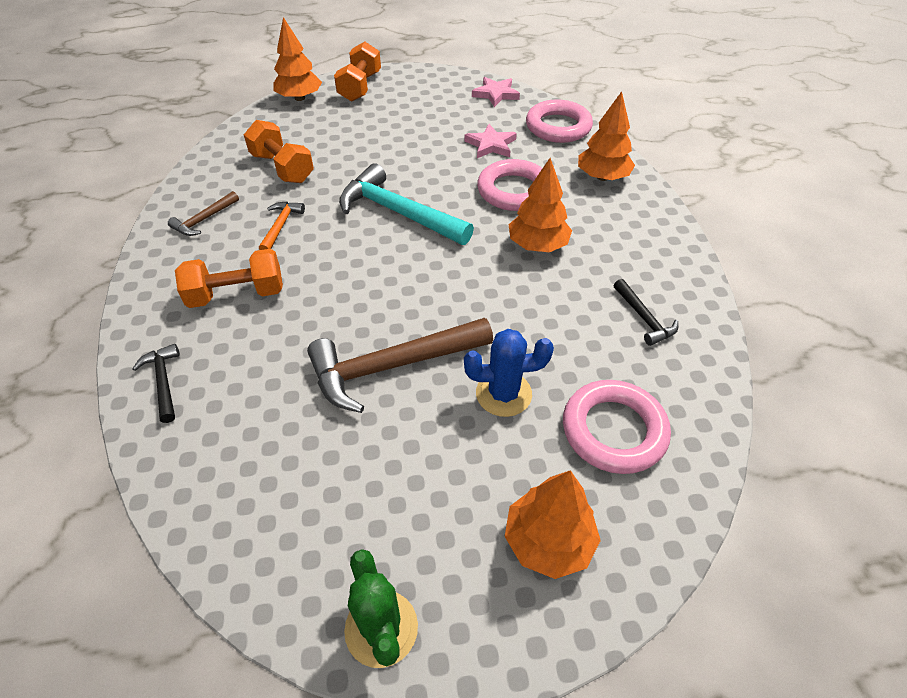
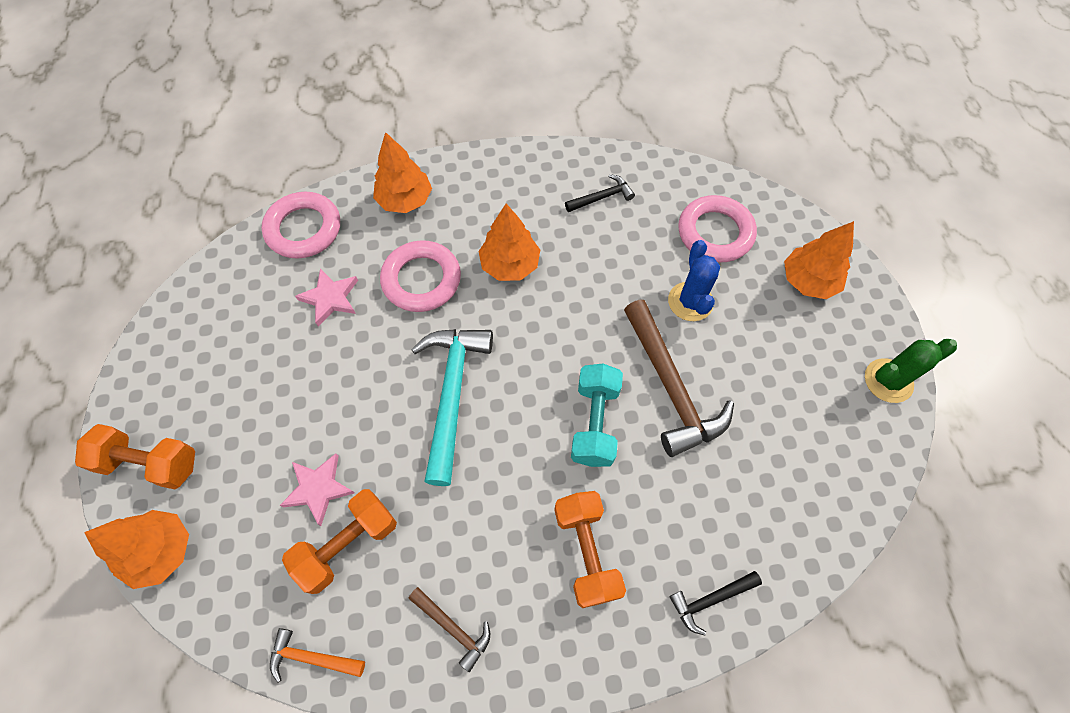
camera: 90 degrees left, 15 degrees up
(281, 226) = (470, 524): orange hammer -> orange hammer (312, 657)
(359, 303) = (594, 422): none -> turquoise dumbbell
(398, 212) = (452, 394): turquoise hammer -> turquoise hammer turned 150 degrees clockwise
(496, 94) = (214, 289): pink star -> pink star (318, 488)

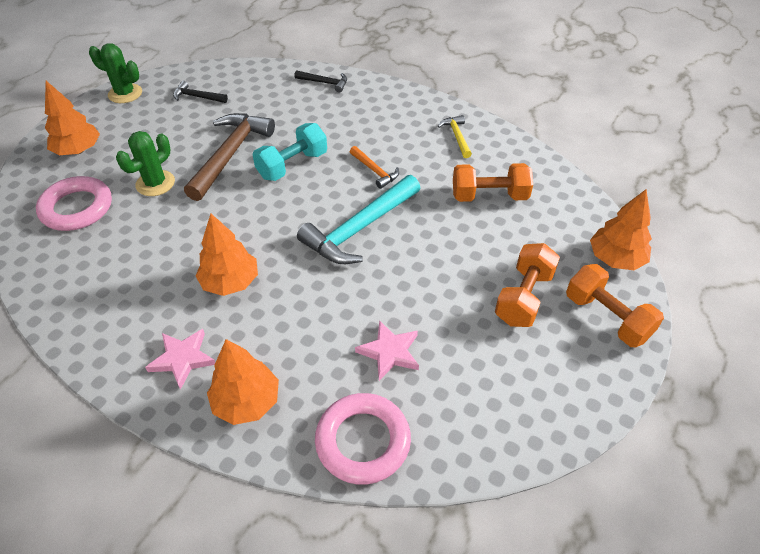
camera: 140 degrees left, 15 degrees down
(312, 657) = (541, 165): orange hammer -> orange hammer (375, 171)
(318, 488) = (489, 231): pink star -> pink star (182, 359)
(421, 280) = (305, 316): pink ring -> none
(453, 628) = (457, 136): brown hammer -> yellow hammer
(586, 551) = (361, 124): orange dumbbell -> orange dumbbell (523, 297)
(602, 197) = (102, 284): black hammer -> black hammer (197, 97)
(690, 302) = (155, 183): blue cactus -> green cactus

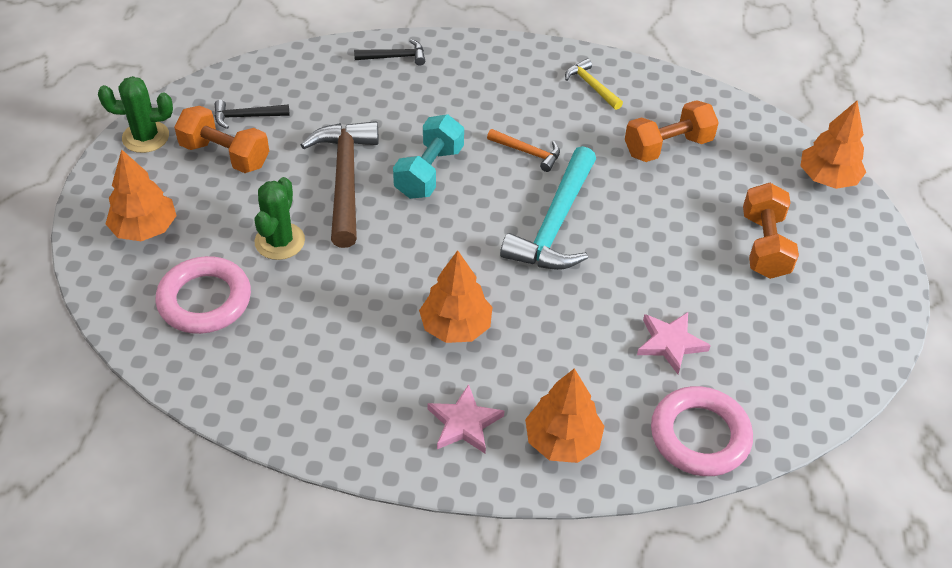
camera: 25 degrees left, 0 degrees up
(607, 317) = (851, 240): orange dumbbell -> orange dumbbell (225, 155)

